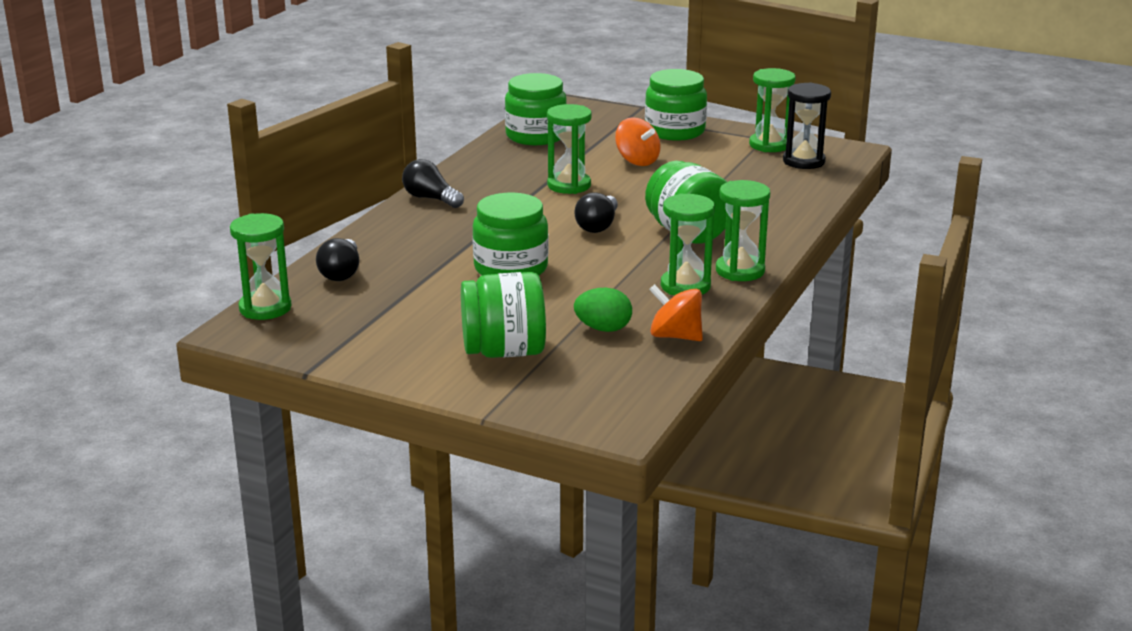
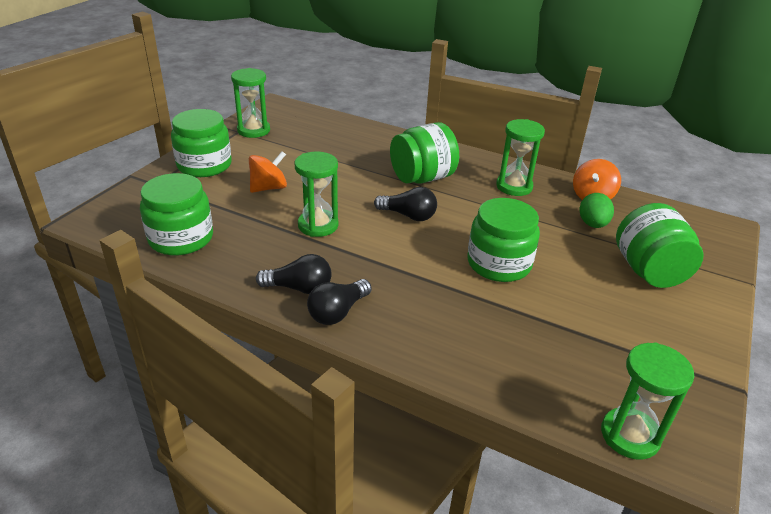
camera: 90 degrees left, 10 degrees up
(341, 273) = (529, 376): black light bulb -> black light bulb (299, 288)
(740, 271) = (485, 164): green hourglass -> none
(803, 161) = (291, 122): black hourglass -> none

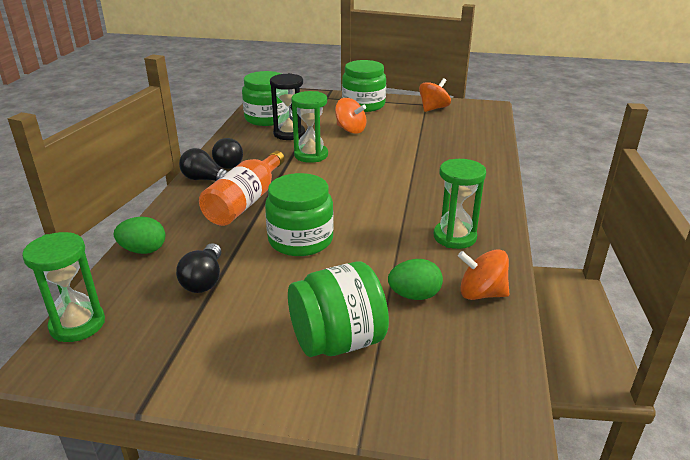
camera: 75 degrees right, 5 degrees down
(246, 230) = (289, 134): none -> black hourglass
(253, 130) = (433, 108): green hourglass -> orange spinning top
(408, 215) = (351, 188): black light bulb -> black light bulb (204, 280)
(409, 288) = (245, 202): none -> orange bottle
(422, 178) = (424, 185): green jar -> none
(493, 377) = (143, 250): none -> green egg

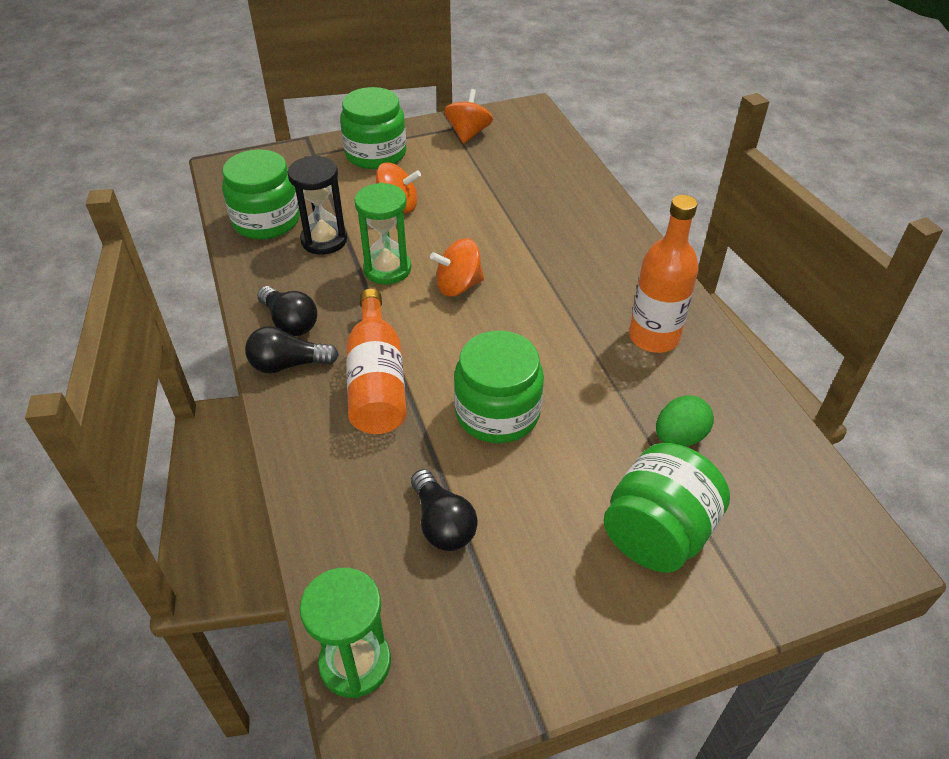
camera: 30 degrees left, 15 degrees up
(143, 250) = (322, 515): green egg -> none
(454, 237) = (654, 337): green hourglass -> orange bottle
(481, 293) = (737, 404): orange spinning top -> orange spinning top (458, 286)

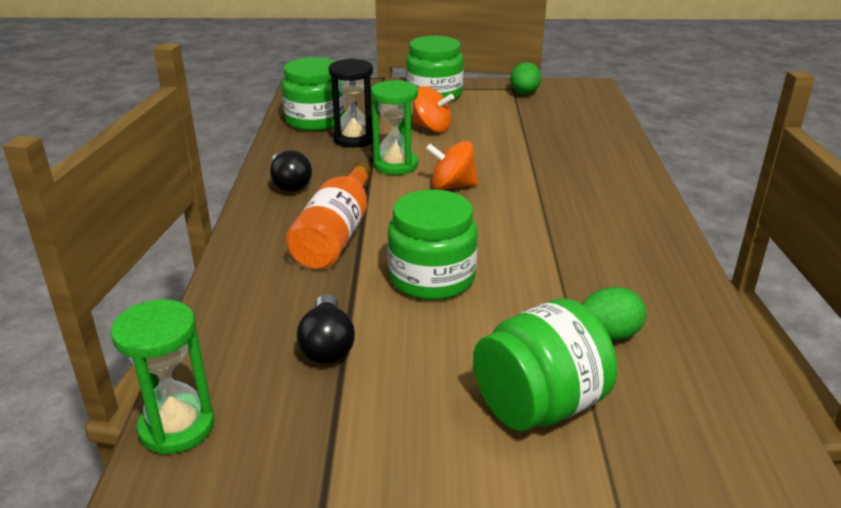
camera: 20 degrees right, 15 degrees down
(288, 364) = (269, 209): black light bulb -> none
(468, 133) = (524, 93): orange spinning top -> green egg
(654, 337) = (623, 255): orange bottle -> none

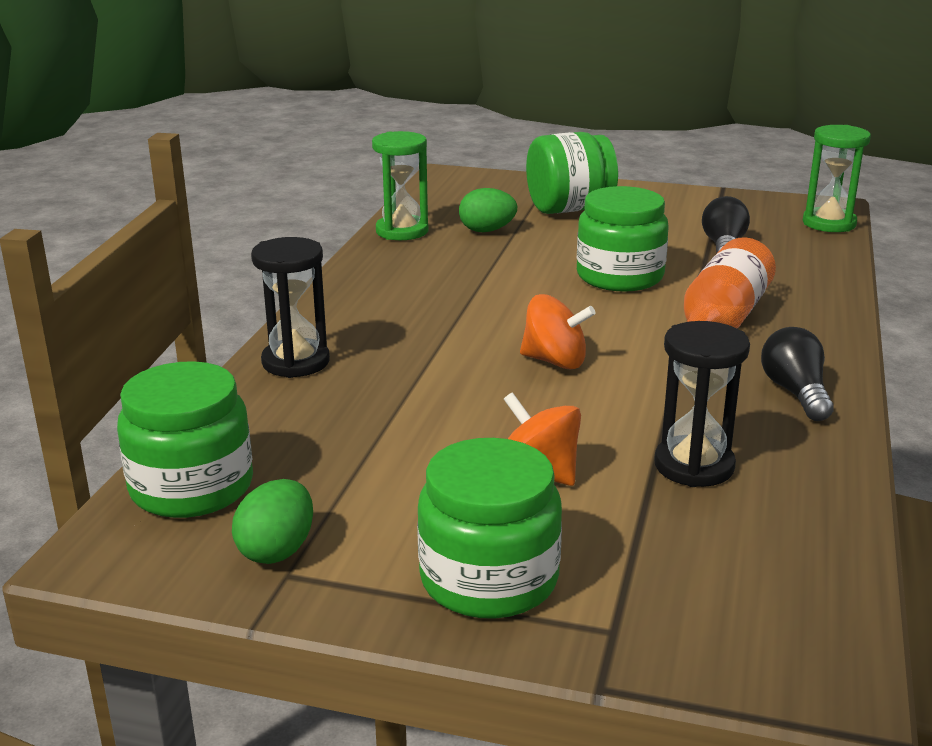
camera: 165 degrees left, 5 degrees down
(315, 120) = (777, 528): green jar -> green jar (192, 487)
(395, 165) = (628, 403): green hourglass -> green hourglass (402, 231)
(617, 165) = (296, 362): none -> black hourglass

